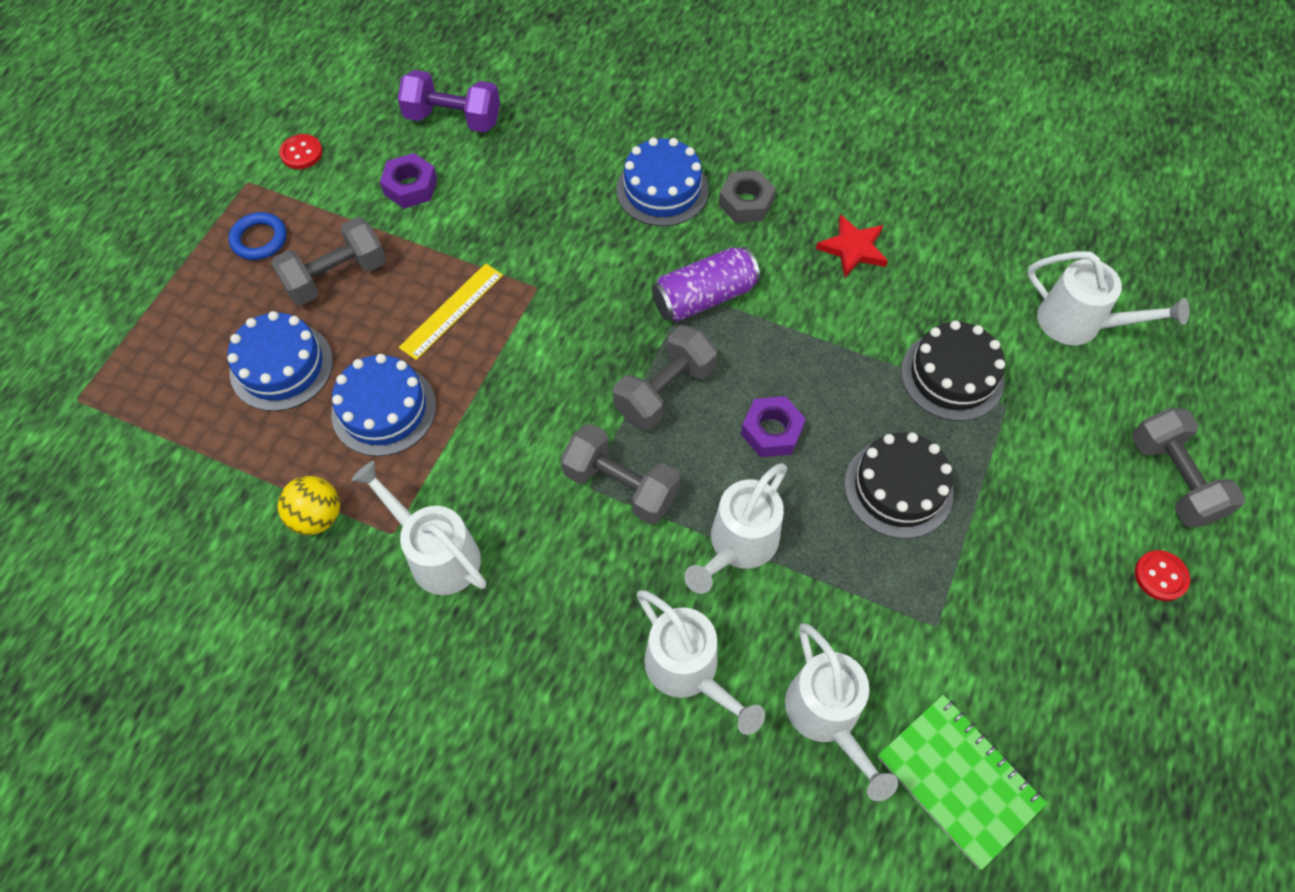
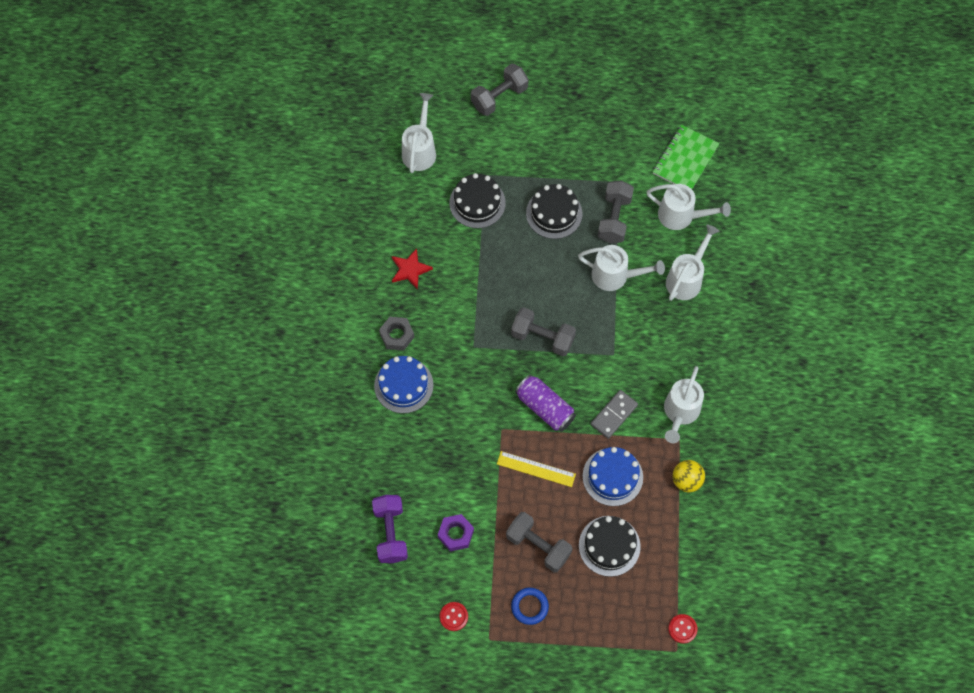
camera: 110 degrees left, 5 degrees up
(281, 366) = (609, 546): blue cake -> black cake
(483, 448) = (614, 415): none -> grey domino
(621, 486) = (606, 340): grey dumbbell -> grey dumbbell (614, 218)
(704, 297) = (474, 337): purple can -> purple can (545, 408)
(771, 431) = (545, 279): purple nut -> none
(827, 717) = (681, 216): white watering can -> white watering can turned 60 degrees clockwise
(1160, 576) = (554, 96): red button -> red button (682, 629)

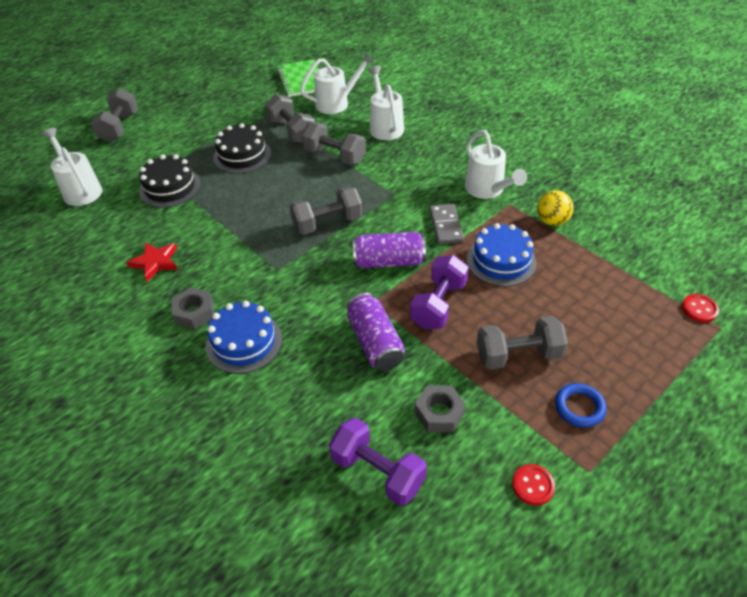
camera: 45 degrees left, 20 degrees down
(455, 534) = (439, 413): purple nut -> grey nut
(472, 457) = (375, 342): none -> purple can
(536, 469) = (438, 304): yellow ruler -> purple dumbbell
(609, 546) = (567, 305): black cake -> none
(615, 276) = (334, 156): white watering can -> grey dumbbell

